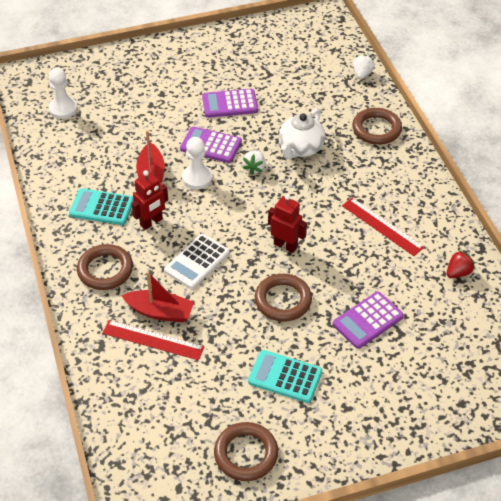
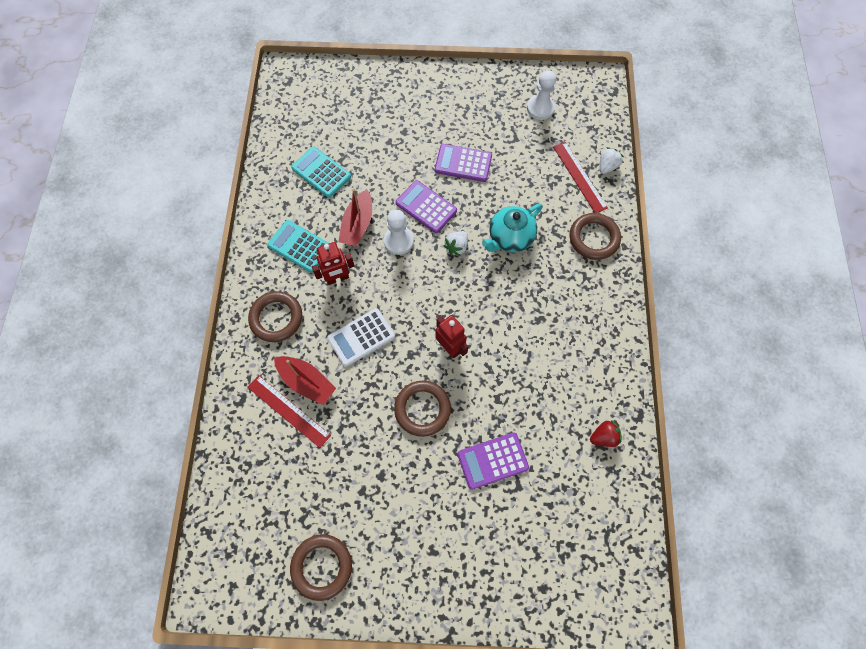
camera: 20 degrees right, 20 degrees up
(63, 109) = (307, 122): white pawn -> white pawn (540, 108)
(285, 377) = (390, 495): turquoise calculator -> turquoise calculator (321, 172)
(300, 148) = (510, 238): white teapot -> turquoise teapot
(382, 226) = (551, 356): red ruler -> red ruler (579, 177)

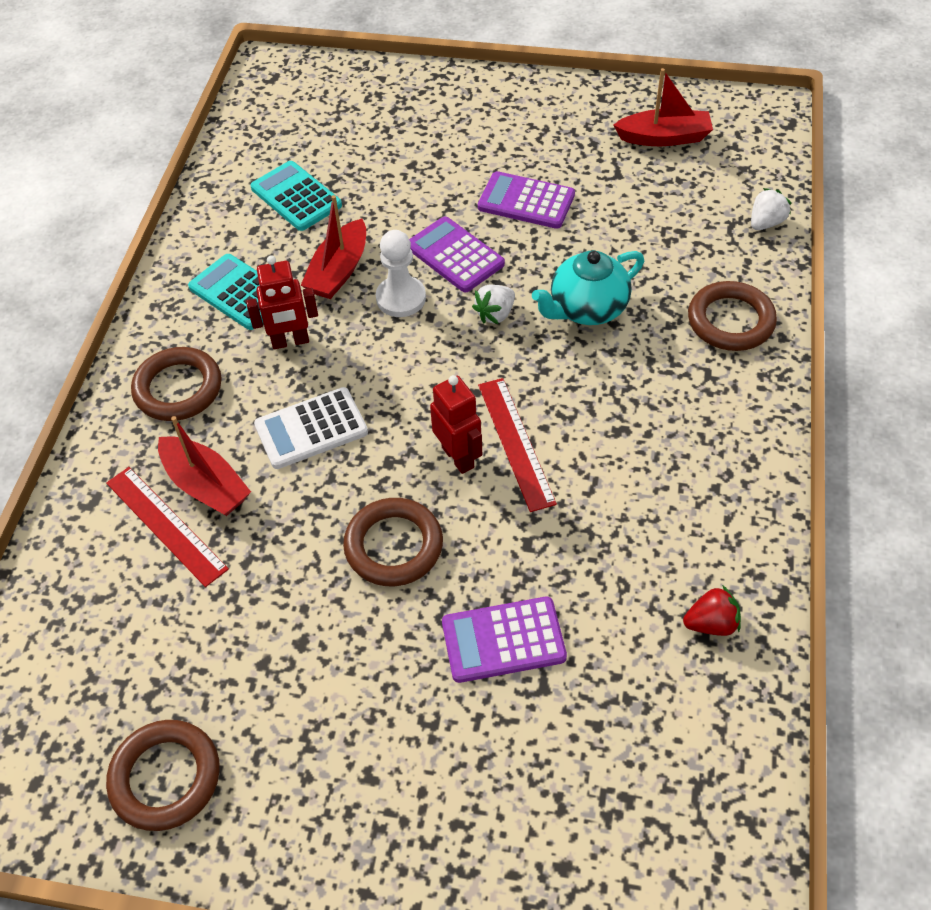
camera: 10 degrees right, 15 degrees down
(540, 108) = (664, 137): white pawn -> red boat
(579, 177) = (717, 233): red ruler -> red ruler (516, 443)

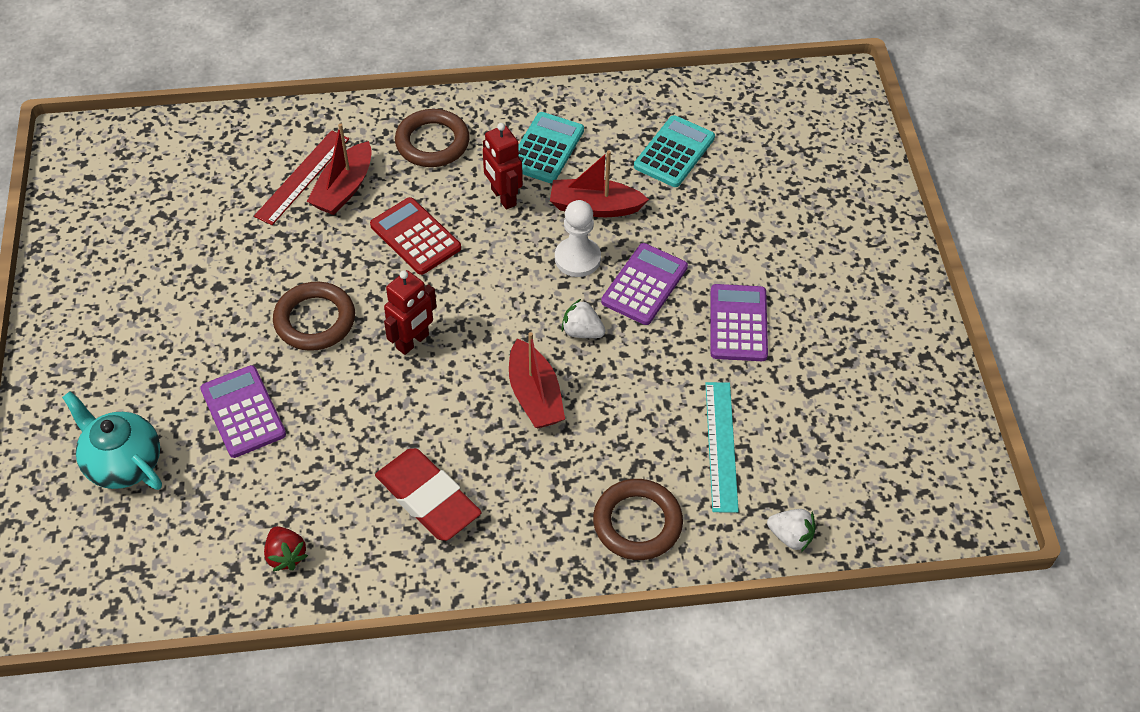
camera: 70 degrees right, 0 degrees up
(165, 777) = (102, 242): brown ring -> none
(311, 429) = (415, 237): white calculator -> red calculator
(516, 443) = (439, 379): red ruler -> none
(587, 308) = (613, 401): turquoise teapot -> turquoise teapot (123, 463)
(660, 244) = (721, 446): none -> turquoise ruler
(664, 137) = (885, 423): red boat -> red boat (535, 395)
(666, 479) = (428, 498): none -> red eraser

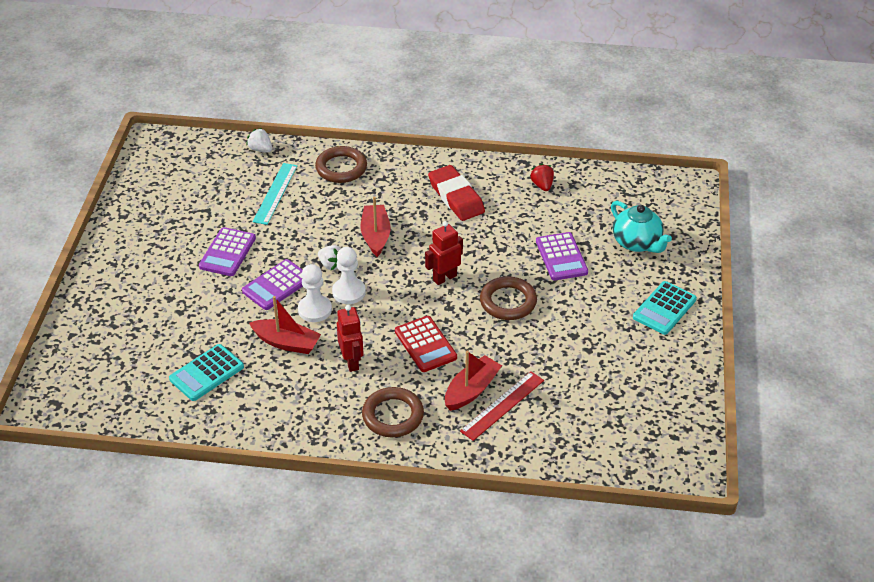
camera: 165 degrees left, 10 degrees down
(541, 293) = (349, 292): none -> white pawn
(546, 148) = (304, 394): turquoise calculator -> turquoise calculator (664, 308)

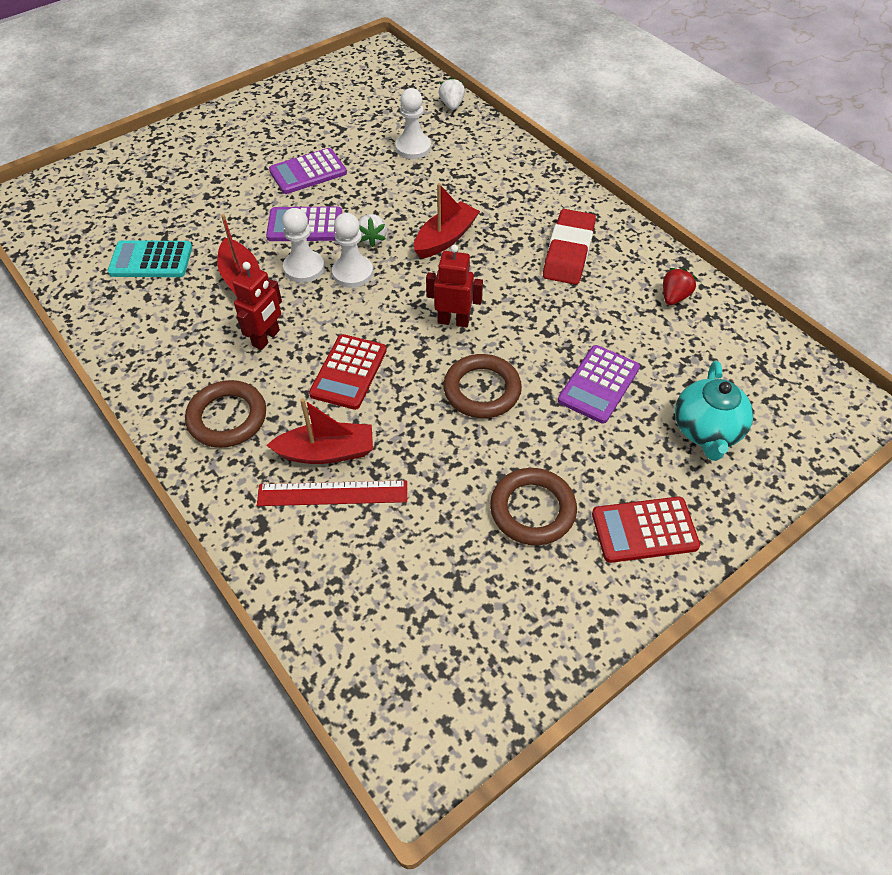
camera: 45 degrees right, 10 degrees up
(275, 193) = (413, 148): turquoise ruler -> white pawn
(341, 168) = (497, 160): brown ring -> brown ring (532, 509)
(664, 308) = (644, 530): turquoise calculator -> red calculator

